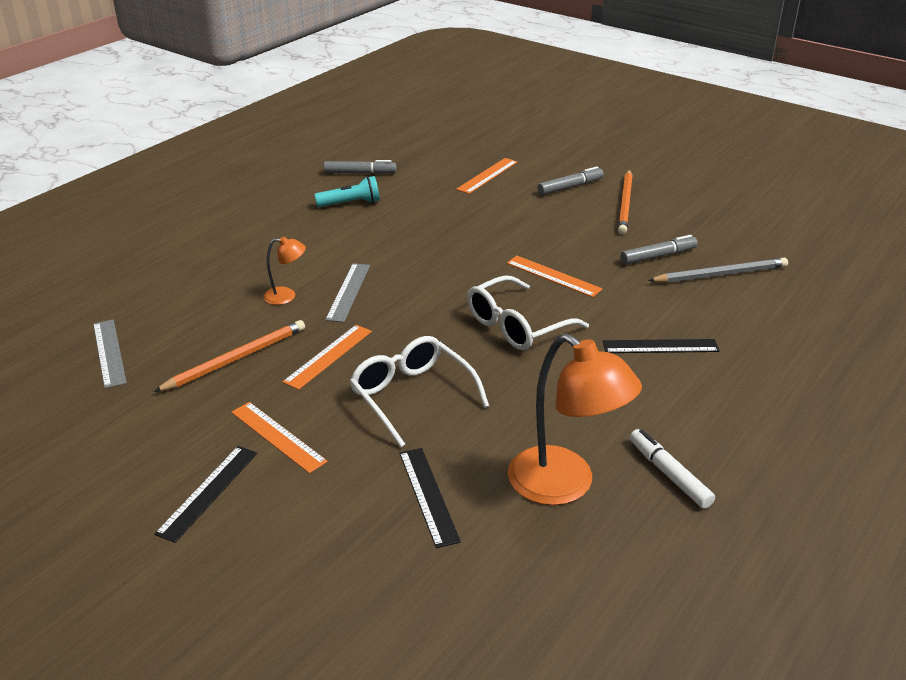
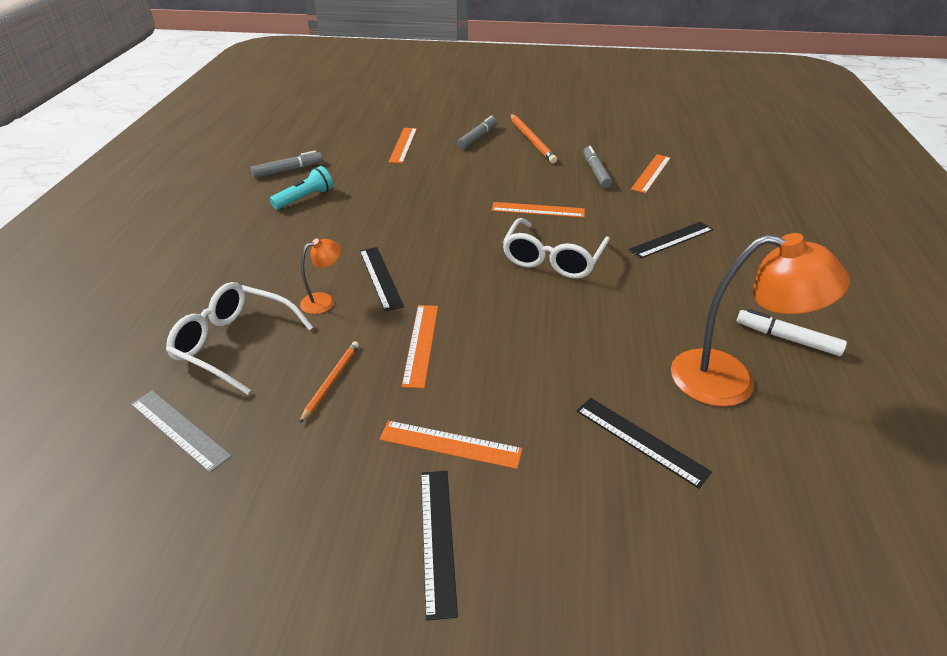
camera: 30 degrees left, 5 degrees up
(236, 359) = (331, 381): orange pencil -> orange pencil, size x0.62
(348, 292) = (380, 277): grey ruler -> black ruler
(411, 396) = (532, 352): white glasses -> white glasses (234, 343)
(658, 256) = (596, 172): grey marker -> grey marker turned 45 degrees counterclockwise
(720, 274) = (651, 173): grey pencil -> orange ruler

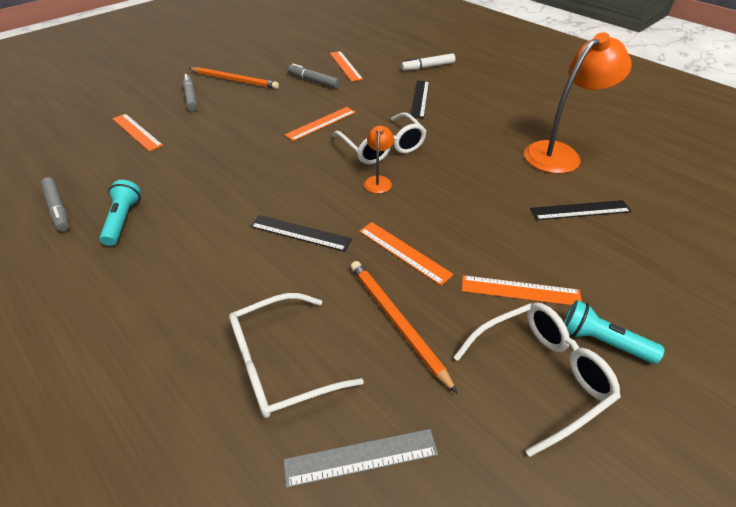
camera: 50 degrees left, 5 degrees up
(288, 170) = (58, 209): grey marker -> grey marker turned 135 degrees clockwise
(324, 301) = (290, 278): orange lamp -> orange lamp (378, 181)
(331, 381) = (396, 321): orange pencil -> orange pencil, size x1.62
(349, 505) = (540, 375): none -> white glasses
(437, 539) = (602, 342): black ruler -> turquoise flashlight
(450, 444) = (520, 291): orange ruler -> orange ruler turned 45 degrees clockwise
(787, 338) = (543, 117): white marker -> white marker (428, 67)

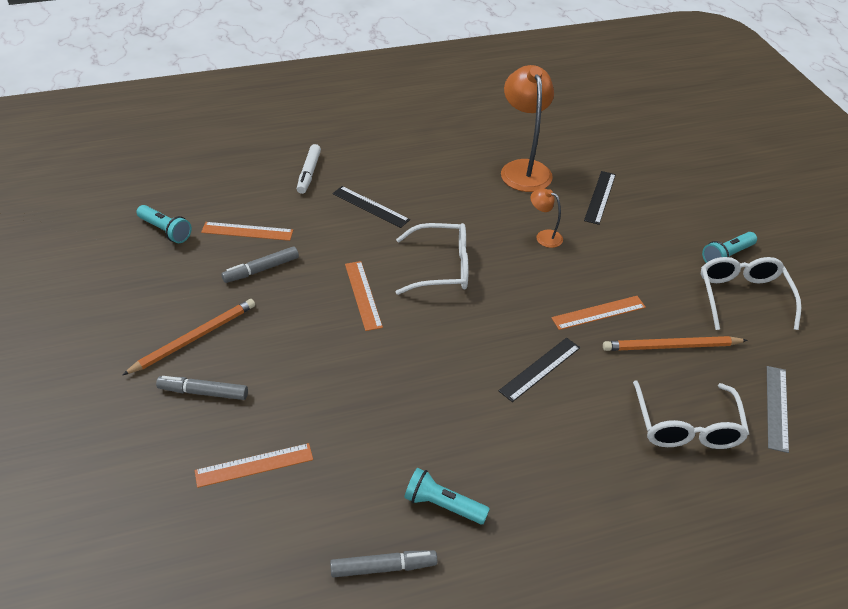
camera: 65 degrees left, 0 degrees up
(321, 44) = (166, 230): none -> turquoise flashlight
(378, 181) = (493, 291): orange lamp -> orange lamp (544, 236)
(520, 291) = (668, 270): orange ruler -> none

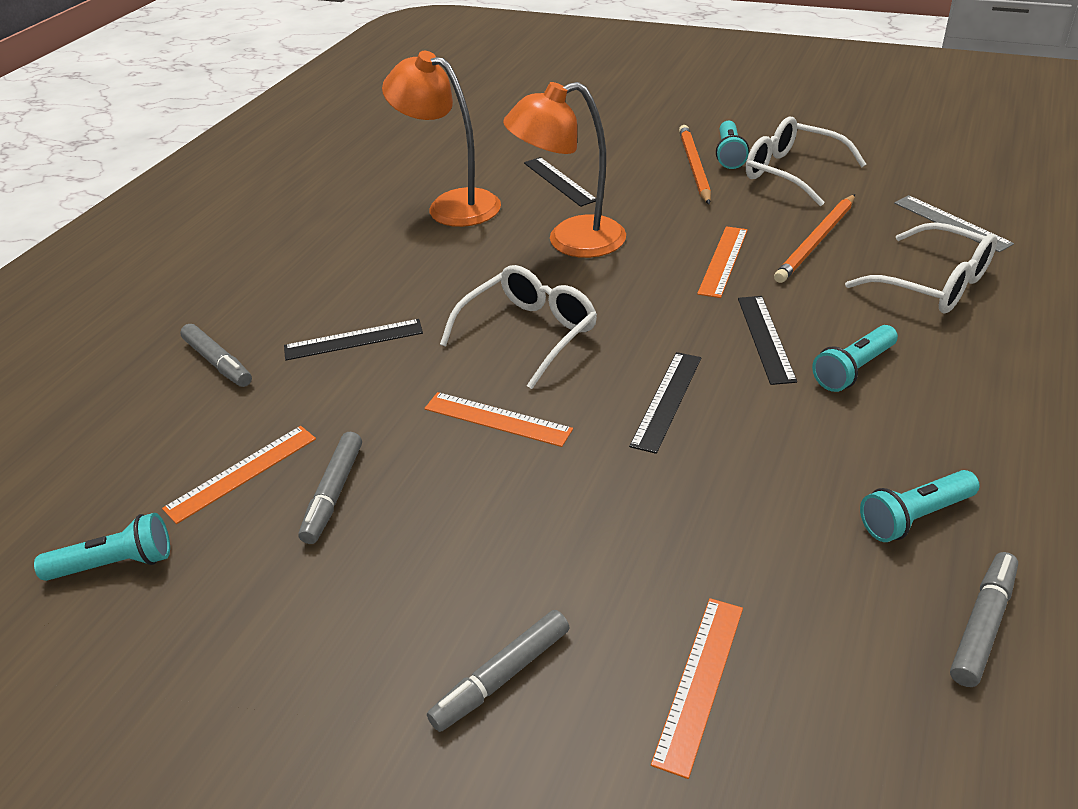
camera: 45 degrees left, 5 degrees down
(194, 338) = (380, 635): orange pencil -> orange pencil (694, 167)
(309, 173) = (218, 363): white marker -> grey marker
(441, 353) = (667, 400): none -> black ruler
(544, 236) = (570, 241): orange lamp -> orange lamp, size x2.09
(550, 423) = (853, 370): none -> turquoise flashlight

